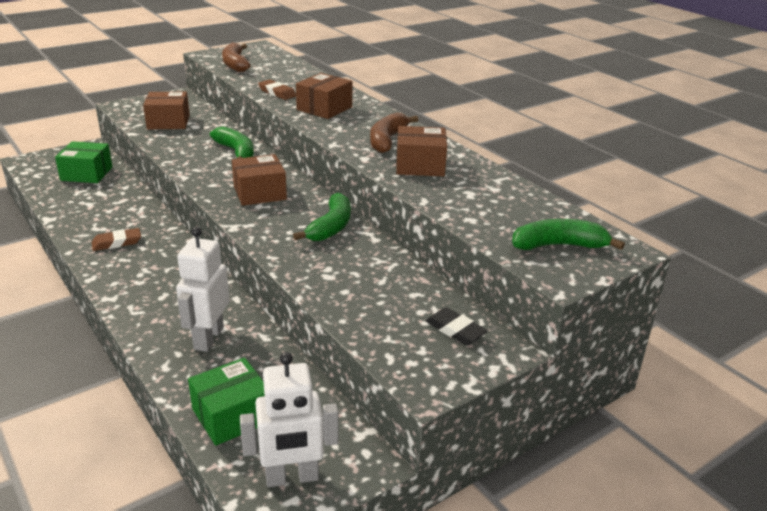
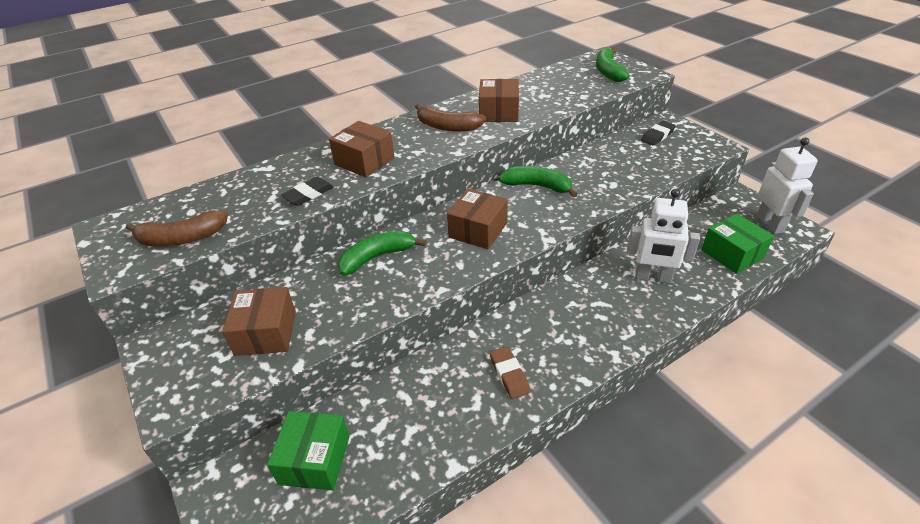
camera: 85 degrees left, 10 degrees up
(260, 193) = (478, 230): brown box -> brown box turned 45 degrees clockwise
(277, 93) = (308, 194): brown eraser -> black eraser

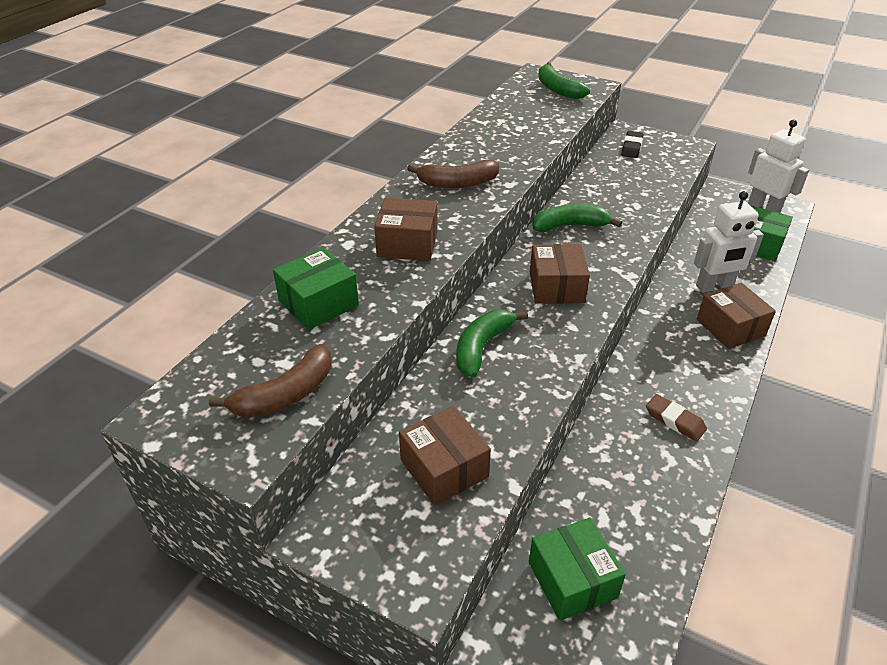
camera: 30 degrees left, 0 degrees up
(264, 185) = (318, 303): none -> green box
(308, 194) = (384, 298): black eraser -> none
(498, 112) = (495, 155): brown box -> brown box (730, 327)

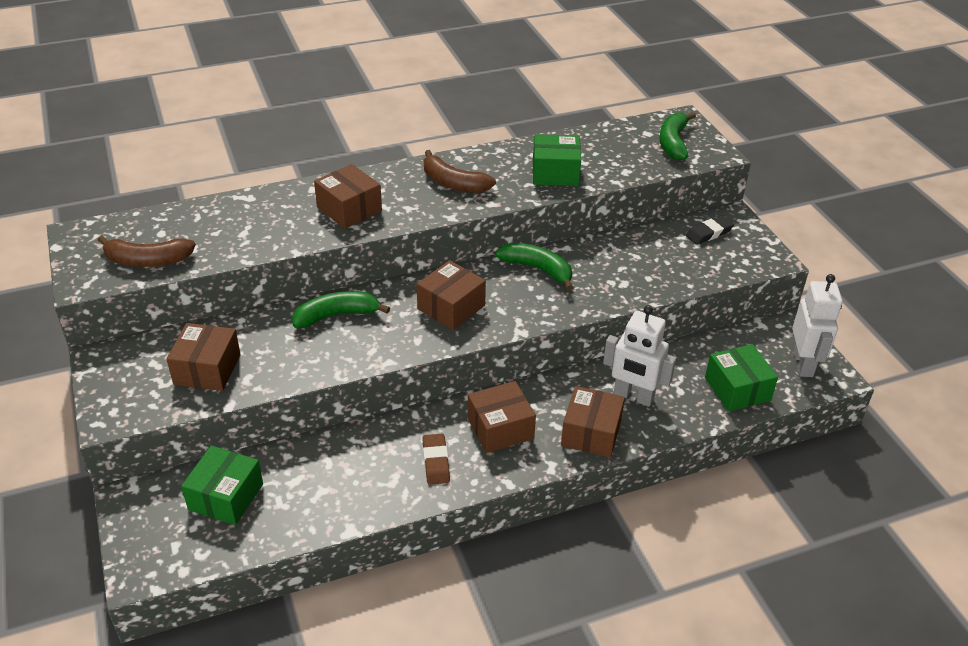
camera: 40 degrees right, 0 degrees up
(318, 303) = (239, 218): green box -> green box (555, 173)
(676, 364) = (500, 428): none -> brown box

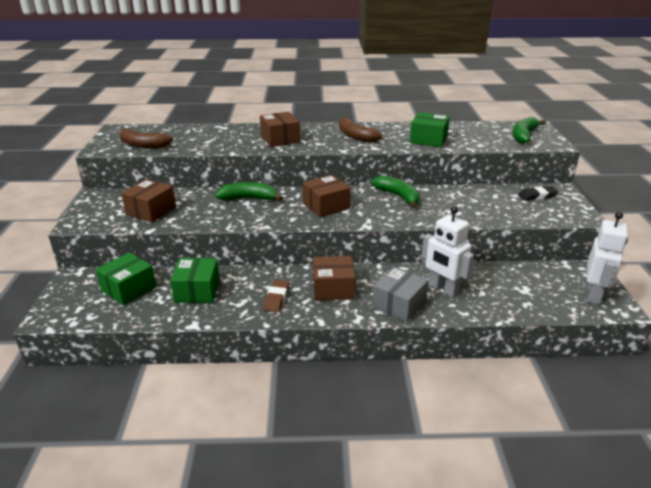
camera: 20 degrees right, 10 degrees down
(591, 433) = (399, 304): brown box -> grey box
(737, 389) = (530, 300): green box -> green box (197, 291)

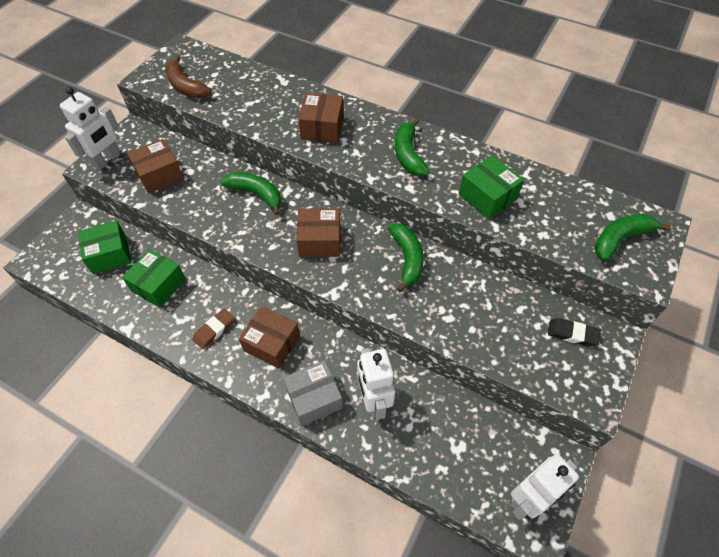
camera: 30 degrees right, 25 degrees up
(90, 216) = (107, 160): none -> white robot
(356, 136) = (408, 155): brown banana -> green banana

